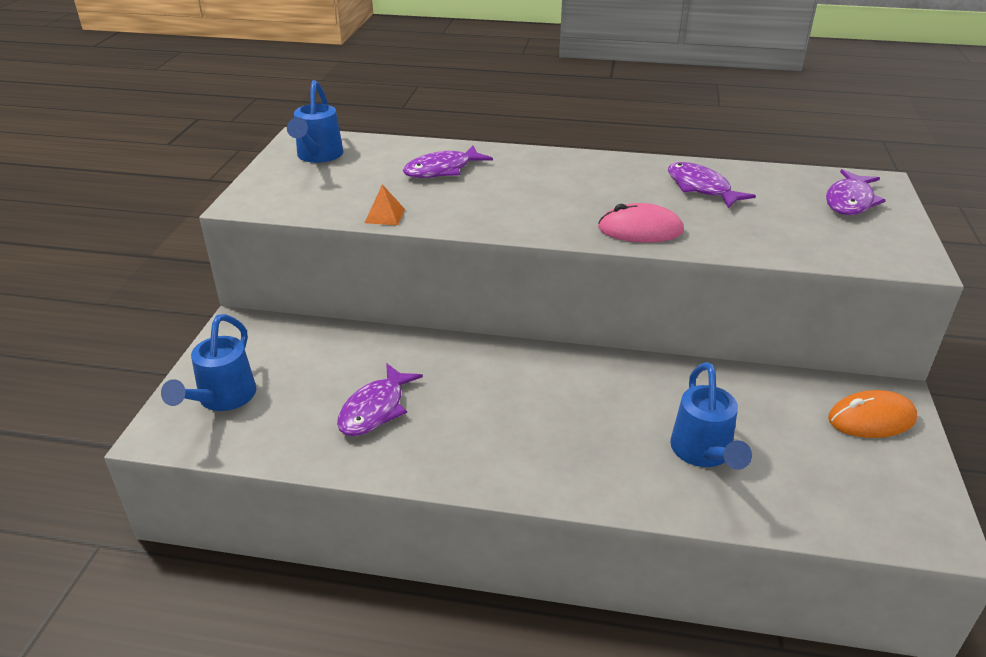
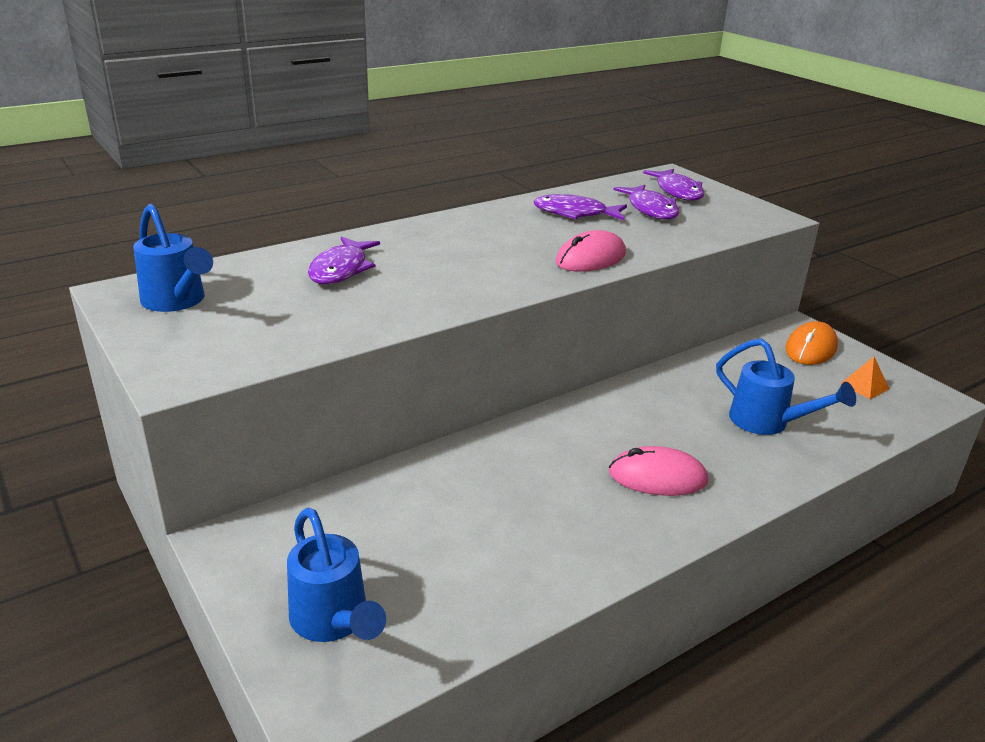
camera: 45 degrees left, 5 degrees down
(375, 409) = (501, 534): purple fish -> purple fish (650, 209)
(385, 216) = (362, 328): orange pyramid -> orange pyramid (864, 386)
(537, 438) = (657, 477): none -> pink mouse

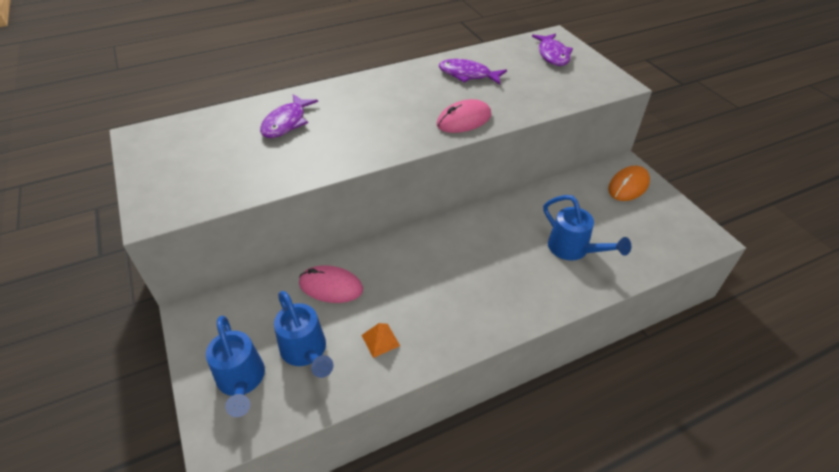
camera: 10 degrees right, 15 degrees up
(177, 302) = (172, 147): blue watering can -> blue watering can (306, 352)
(650, 209) = (525, 72): purple fish -> none
(657, 477) = (480, 289): pink mouse -> pink mouse (331, 286)
(864, 386) = (657, 223): orange pyramid -> orange pyramid (380, 340)

